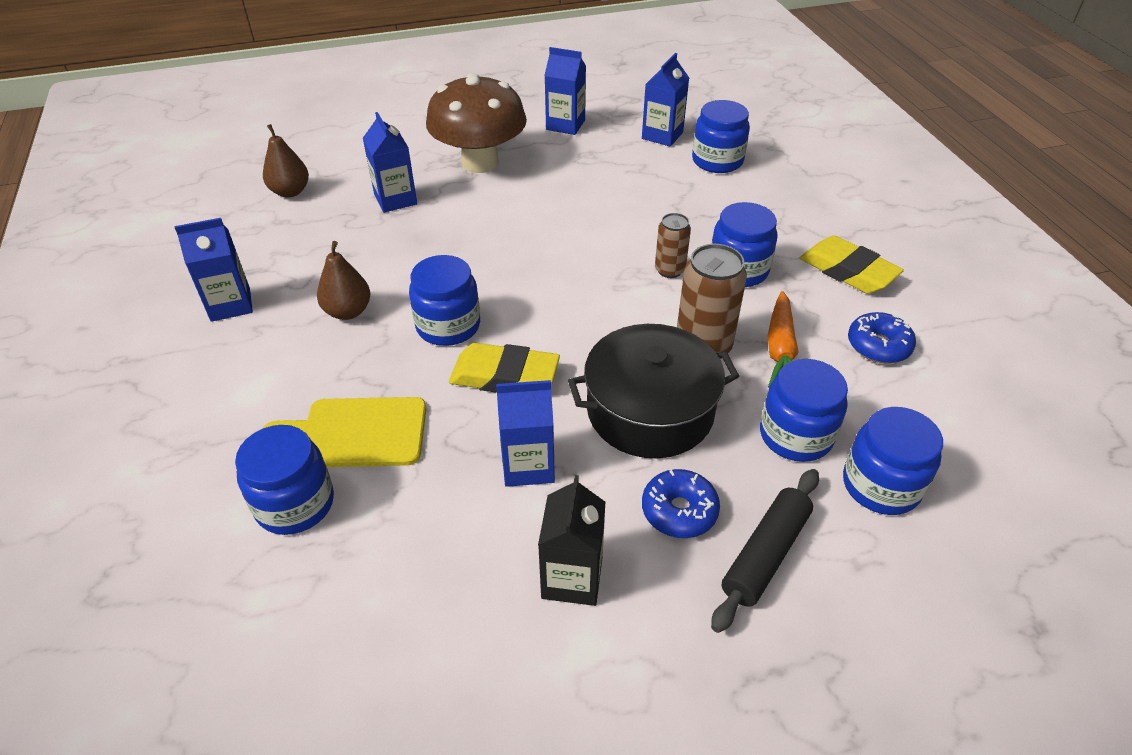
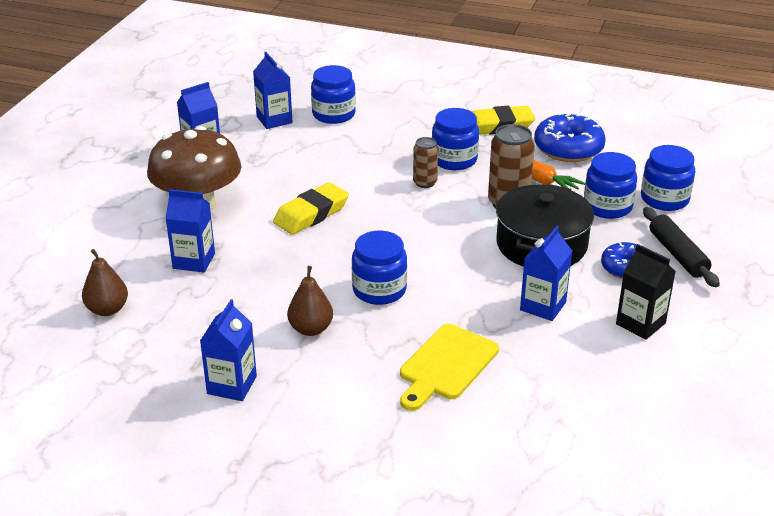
camera: 55 degrees left, 10 degrees down
(295, 504) = (487, 412): blue jar -> none
(504, 376) = (456, 285): yellow eraser -> yellow eraser (311, 214)
(878, 346) = (568, 148): blue donut -> blue donut, size x1.60

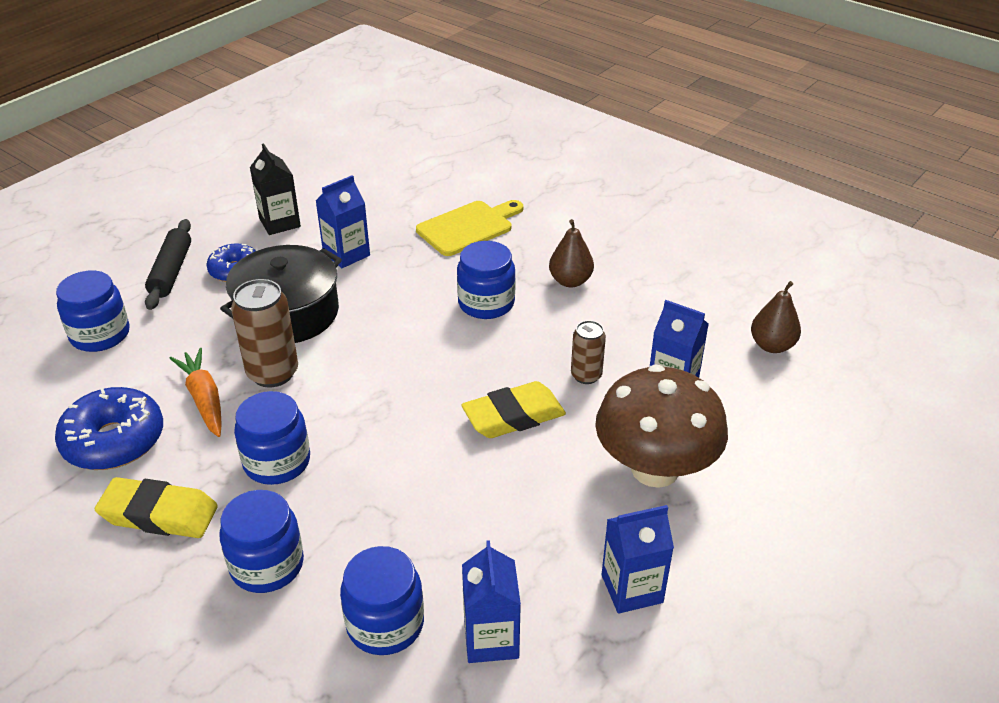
camera: 160 degrees left, 5 degrees up
(232, 385) = (656, 250): blue carton -> none
(425, 183) = (345, 431): brown can -> brown can (586, 375)
(607, 206) = (171, 340): blue jar -> blue jar (267, 565)

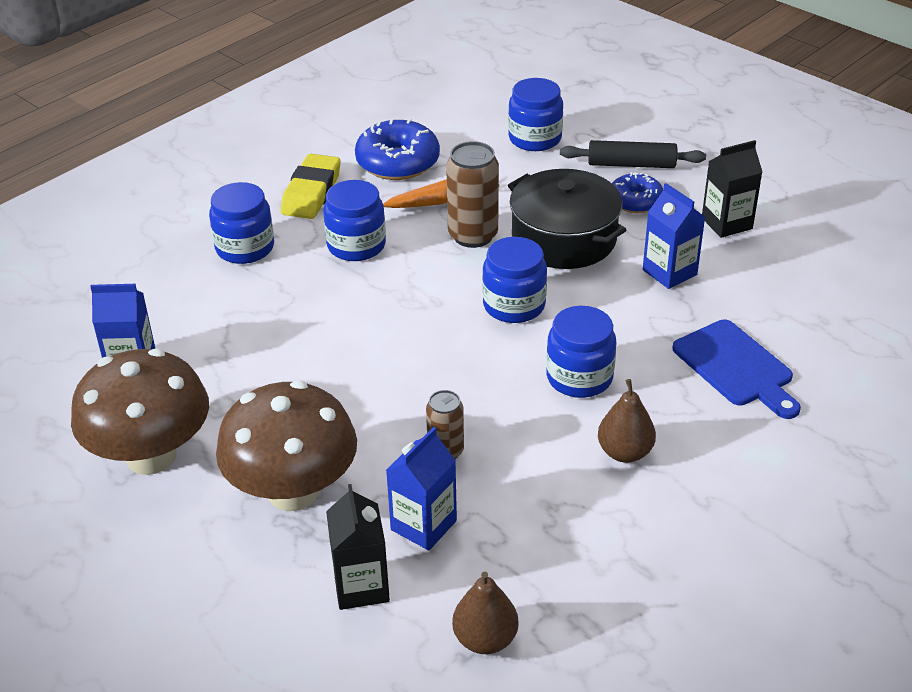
camera: 95 degrees right, 0 degrees up
(385, 624) = (167, 309): blue jar -> blue jar (514, 305)
(468, 227) = (736, 367): yellow cutting board -> blue cutting board
(513, 416) = (389, 391): yellow eraser -> none
(632, 589) = (151, 456): blue carton -> brown mushroom
(747, 414) = (361, 586): none -> black carton

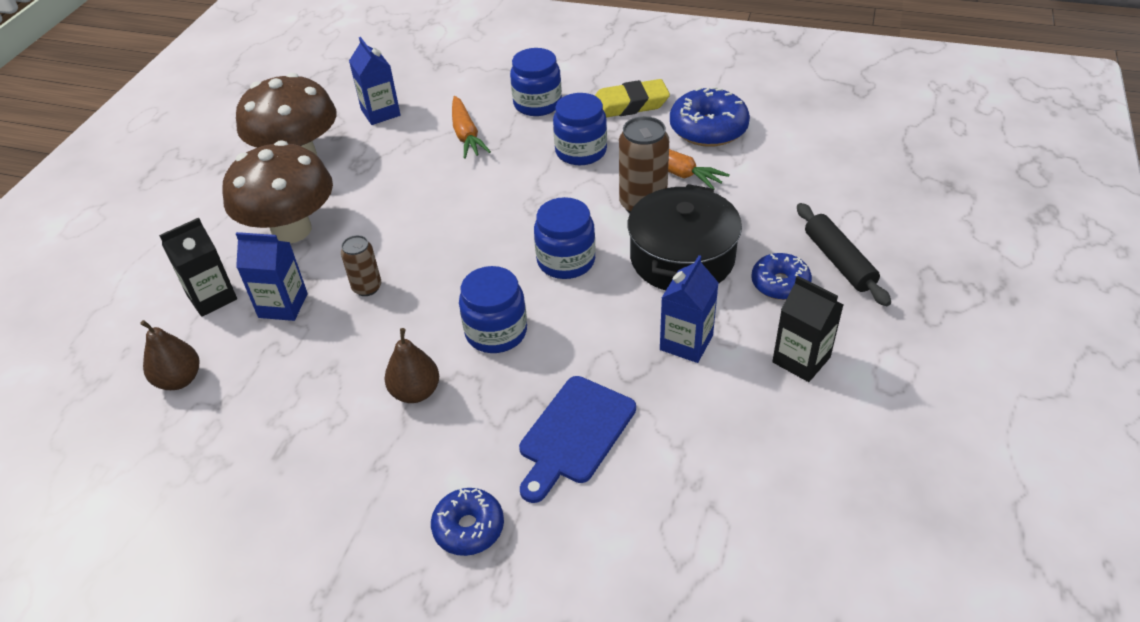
camera: 65 degrees right, 5 degrees up
(248, 312) = (466, 135): none -> orange carrot
(535, 138) = (819, 188): blue jar -> none
(807, 460) = (469, 528): none -> blue donut

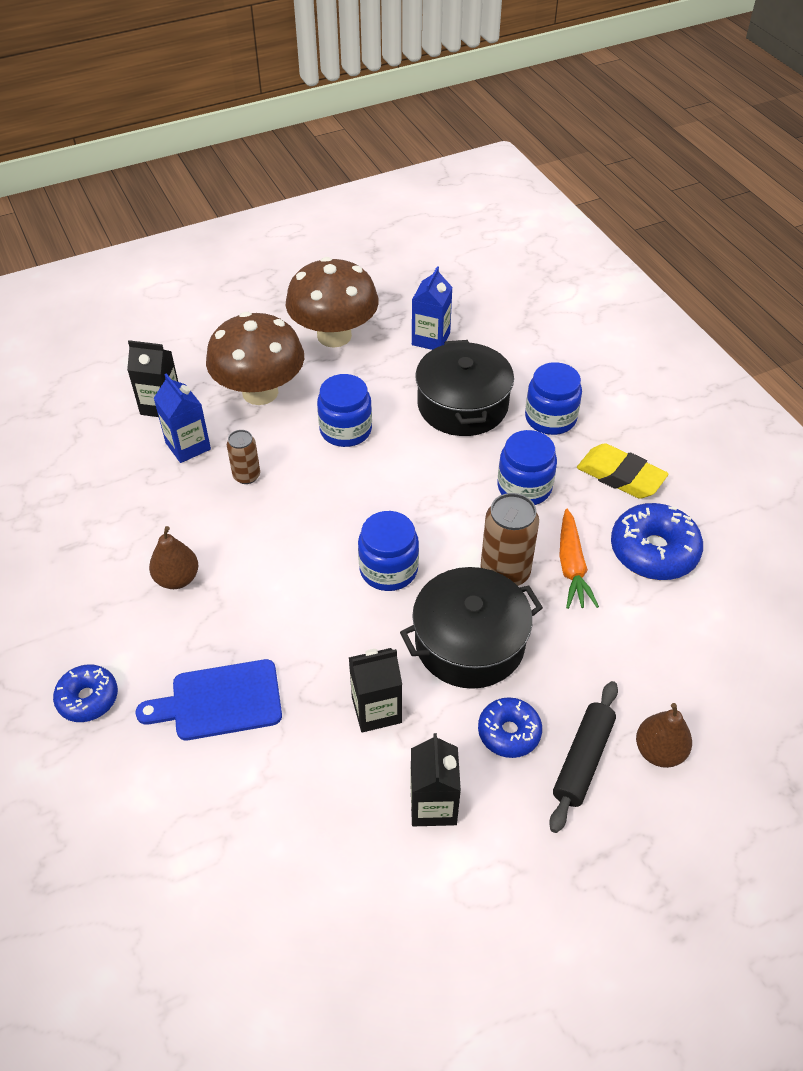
camera: 45 degrees right, 5 degrees up
(179, 379) = (80, 449): brown pear -> brown pear (659, 751)
(466, 135) = (462, 405): orange carrot -> black pot
(496, 332) = (274, 581): blue jar -> blue jar (345, 430)
(686, 342) = (376, 710): blue carton -> black carton

